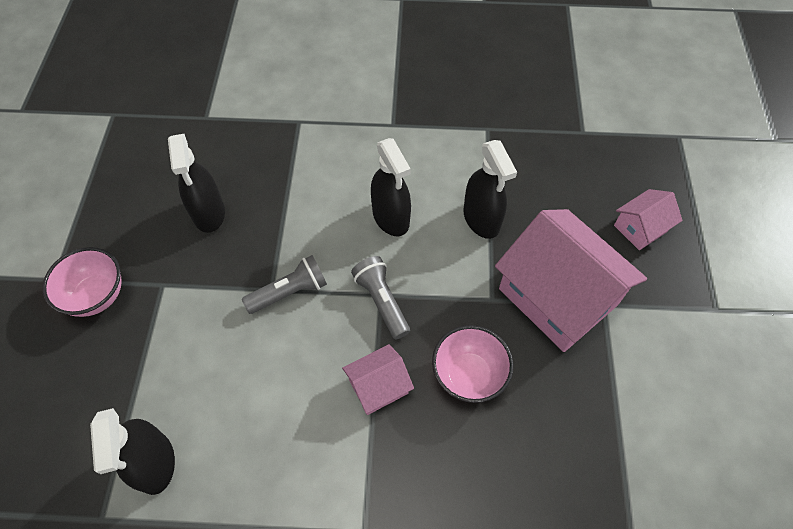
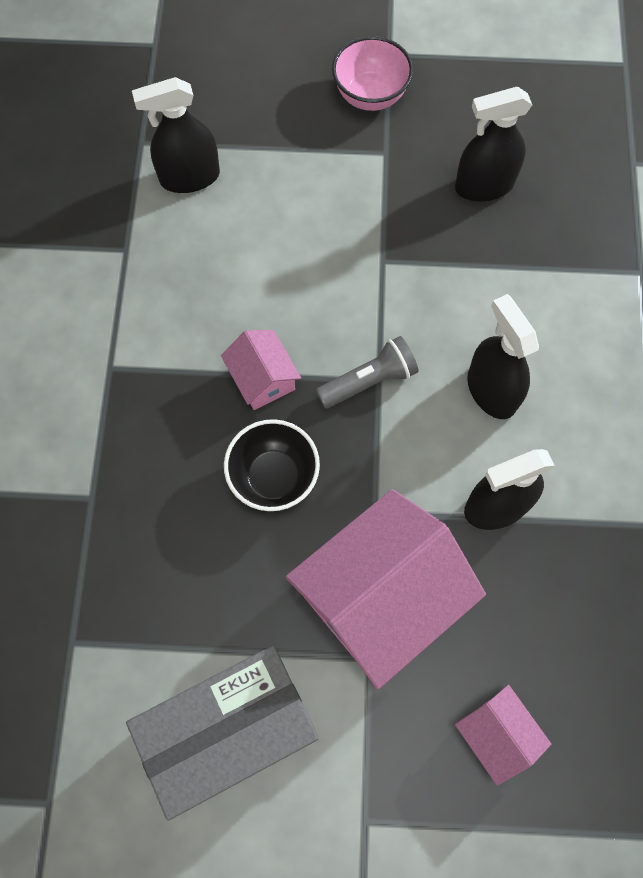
camera: 90 degrees right, 10 degrees up
(289, 292) = (379, 280): grey flashlight -> none
(391, 217) = (491, 391): black spray bottle -> black spray bottle turned 90 degrees clockwise
(468, 375) = (274, 477): pink bowl -> black bowl
(677, 405) = (230, 731): none -> grey box

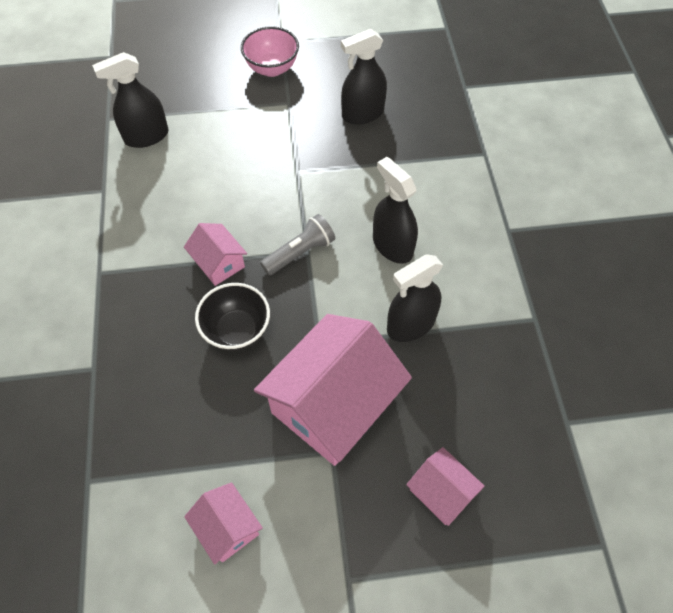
camera: 10 degrees left, 10 degrees down
(230, 731) = (227, 528): grey box -> pink house

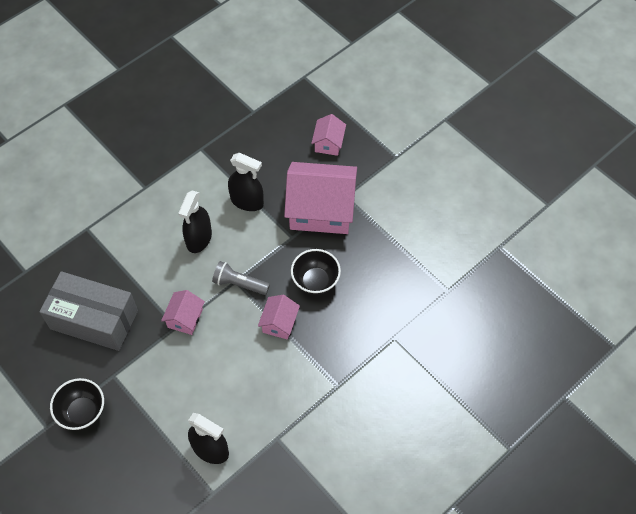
camera: 125 degrees left, 0 degrees up
(227, 528) = (415, 215): pink house -> pink house (185, 318)
(272, 68) = (83, 412): pink bowl -> black bowl
(362, 114) = (94, 320): black spray bottle -> grey box

